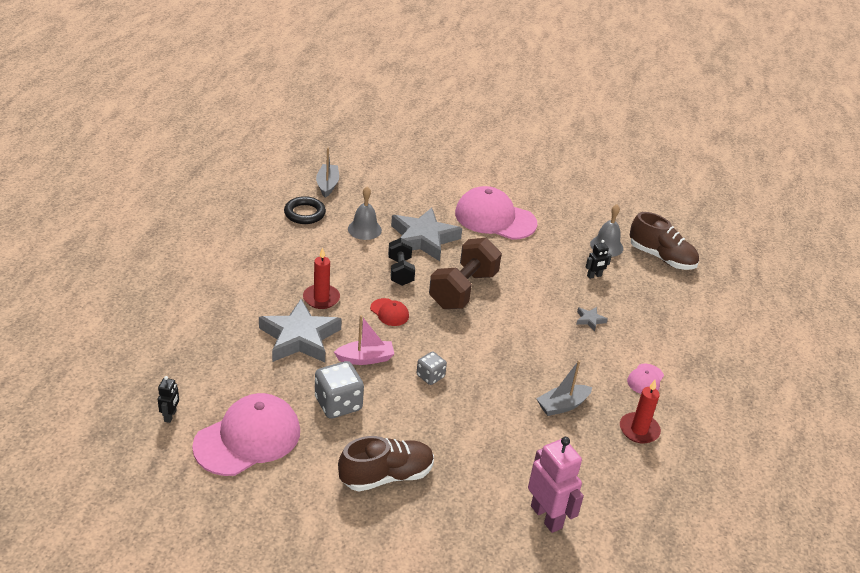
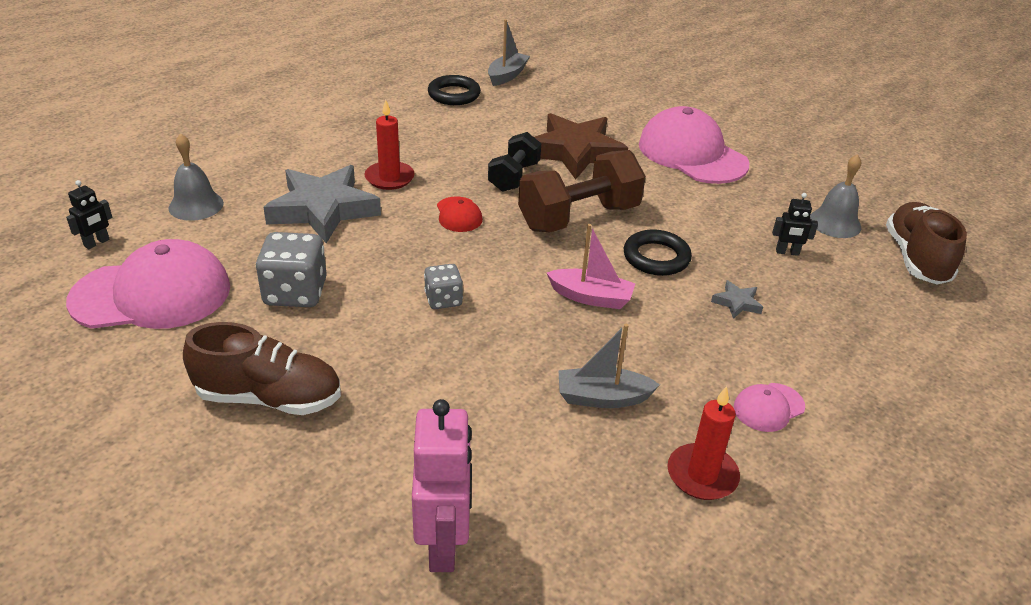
camera: 30 degrees right, 0 degrees up
(364, 229) = (510, 125): grey bell -> grey bell (196, 205)
(365, 358) = (379, 254): pink boat -> pink boat (591, 297)
(423, 239) = (575, 152): grey star -> brown star
(527, 304) = (656, 257): none -> black ring
(661, 257) = (916, 258): brown shoe -> brown shoe turned 150 degrees counterclockwise

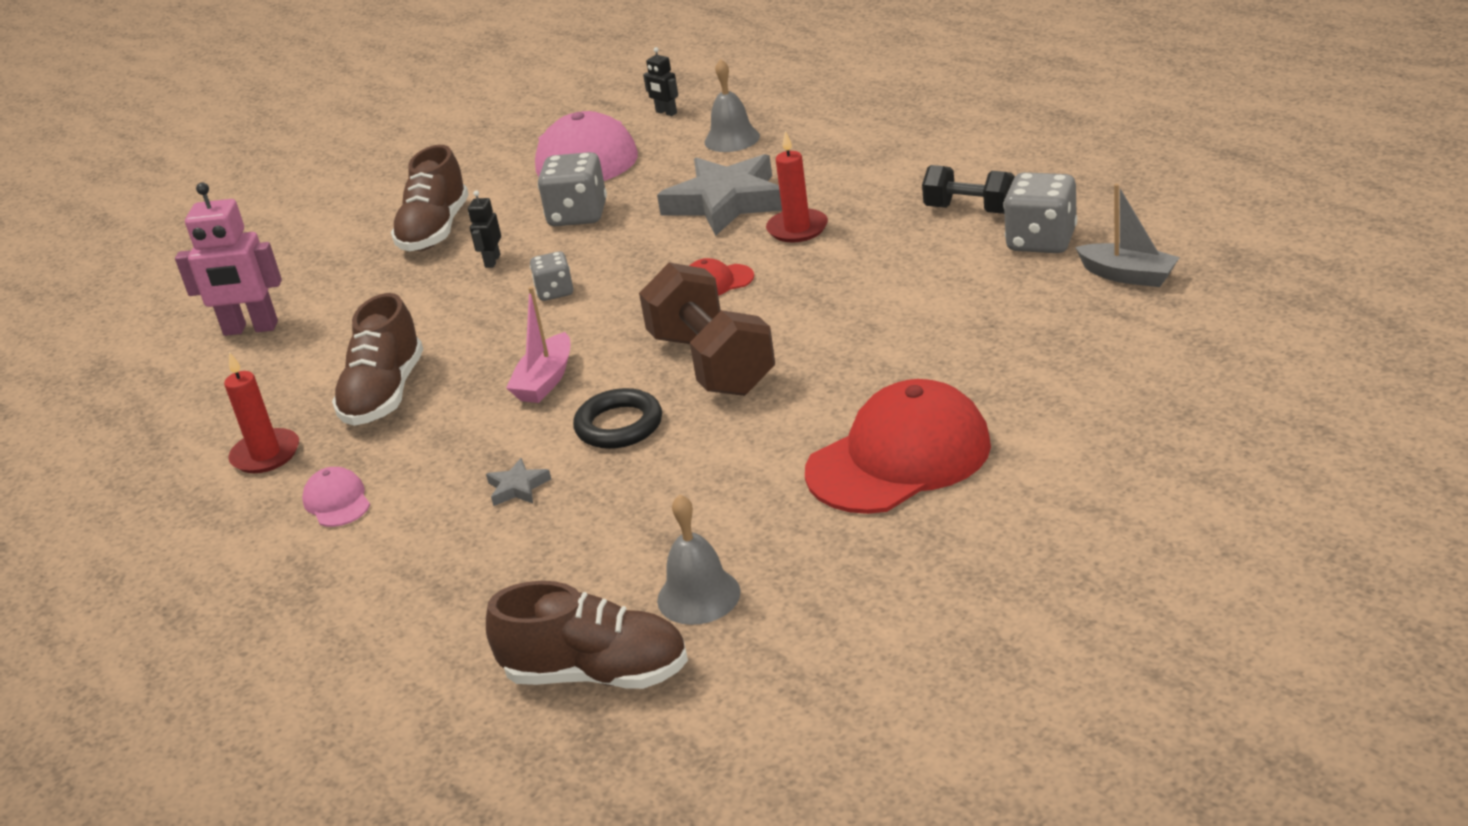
camera: 100 degrees right, 5 degrees down
(454, 95) = (1041, 241): black ring -> grey dice
(514, 177) = (809, 309): black dumbbell -> black dumbbell (969, 210)
(575, 152) = (886, 352): brown star -> none
(602, 397) = (384, 395): grey boat -> brown shoe
(692, 154) = (899, 458): pink cap -> red cap
(787, 252) = (623, 539): black robot -> black robot (492, 261)

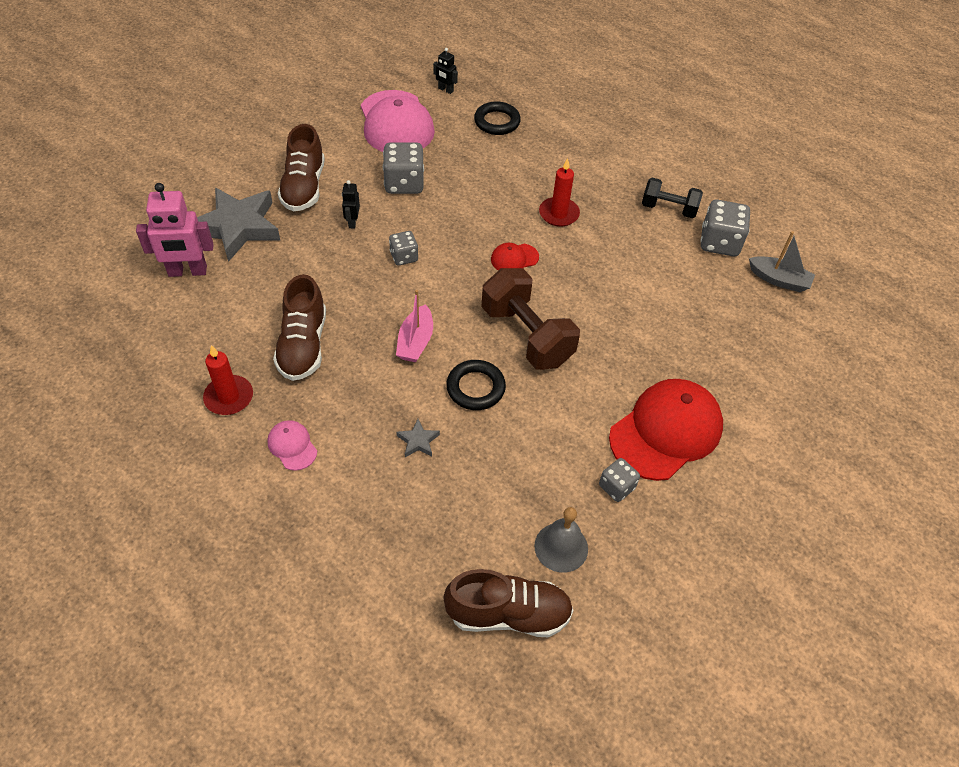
camera: 15 degrees left, 20 degrees up
(726, 202) = (505, 183): grey star -> grey star (238, 227)
(732, 139) = (497, 122): grey bell -> black ring
(803, 524) = (616, 487): none -> grey dice

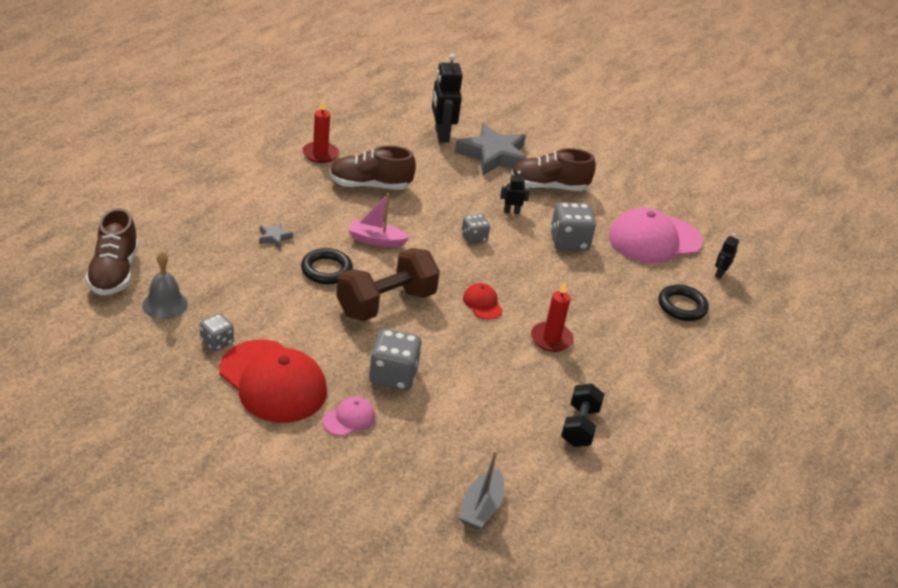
camera: 85 degrees right, 15 degrees down
(187, 271) = (441, 135): pink robot -> black robot
(292, 446) = (274, 180): pink cap -> pink cap (349, 418)
(719, 243) = (533, 463): grey dice -> grey dice (393, 376)

